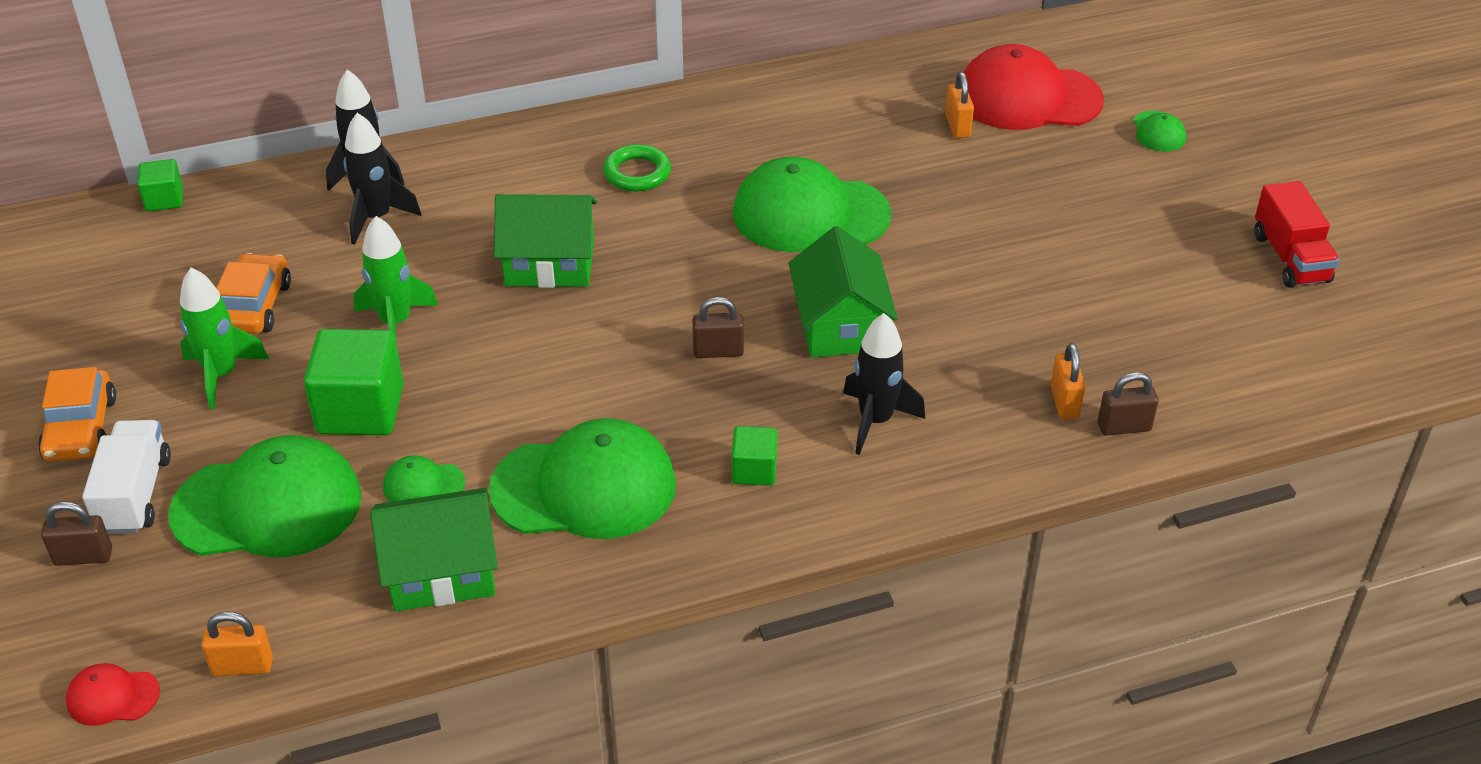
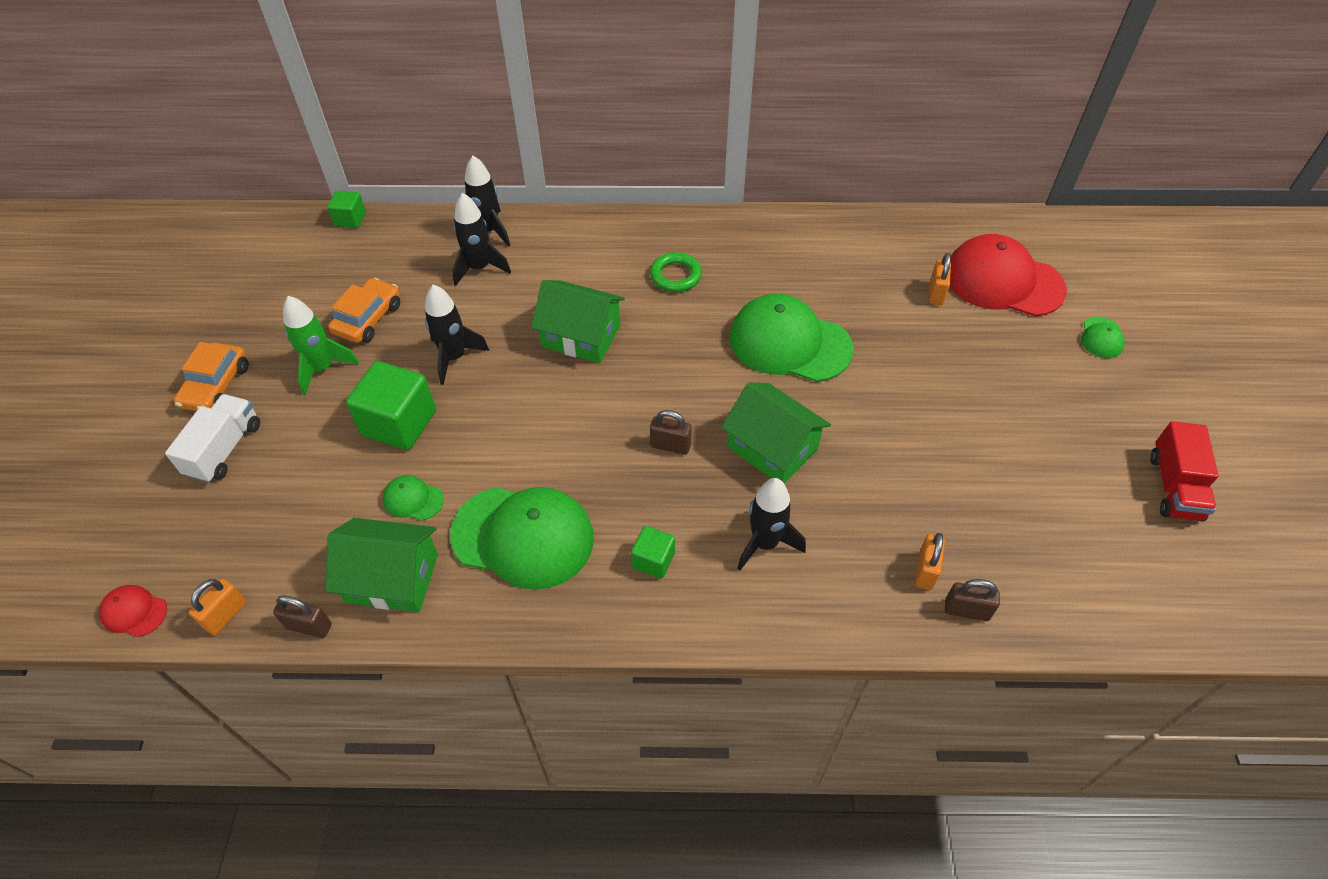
camera: 20 degrees right, 10 degrees up
(83, 557) = (170, 490): brown padlock -> brown padlock (309, 626)
(242, 666) = (226, 615): orange padlock -> orange padlock turned 75 degrees counterclockwise
(268, 505) = (303, 485): green cap -> none
(395, 323) = (454, 357): green rocket -> black rocket
(840, 325) = (772, 448): green house -> green house turned 60 degrees counterclockwise

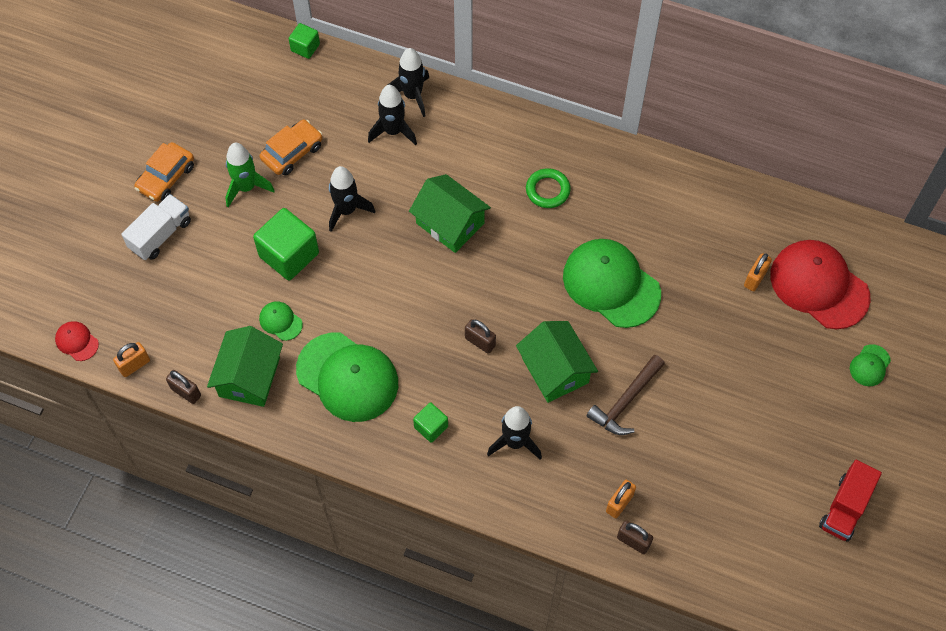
camera: 20 degrees right, 10 degrees up
(392, 578) = (249, 377): green house -> green house turned 75 degrees clockwise
(870, 455) = (625, 401): none -> brown hammer

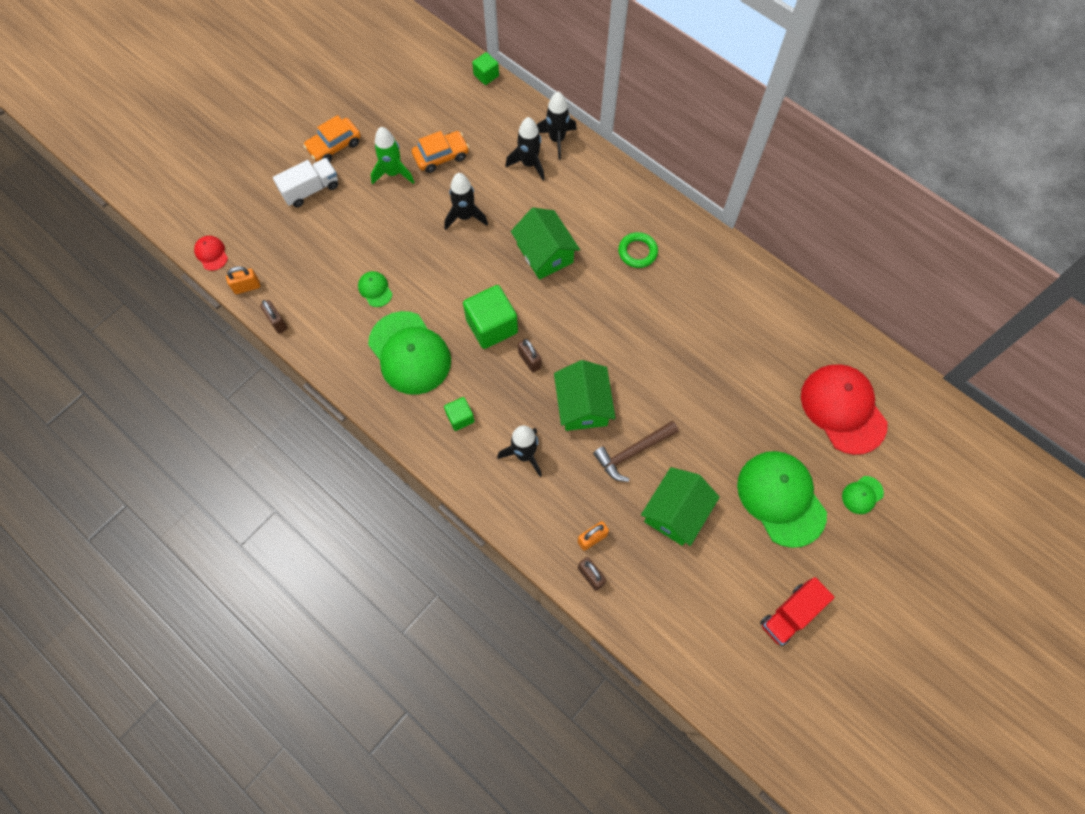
camera: 20 degrees right, 5 degrees up
(249, 377) = (332, 326): green house -> green house (675, 512)
(289, 255) = (404, 238): green cube -> green cube (492, 326)
(611, 284) = (660, 348): green cap -> green cap (781, 498)
(755, 278) = (788, 384): orange padlock -> none

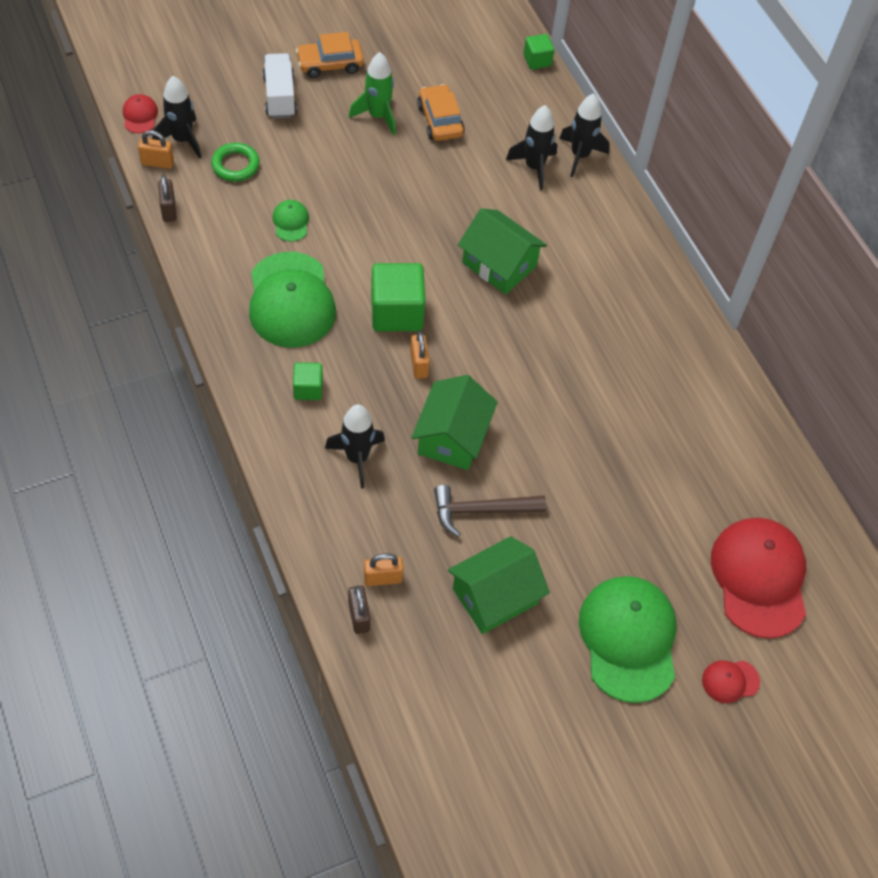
camera: 20 degrees right, 10 degrees down
(311, 190) = (280, 97): white truck -> white truck turned 90 degrees counterclockwise
(441, 156) = (440, 120): orange car -> orange car turned 105 degrees counterclockwise
(465, 216) = (431, 191): black rocket -> black rocket (182, 140)
(529, 360) = (419, 365): brown padlock -> orange padlock
(545, 253) = (499, 264): green house -> green house turned 45 degrees counterclockwise
(637, 252) = (607, 307): green ring -> green ring (235, 165)
(790, 614) = (568, 768): red truck -> none
(862, 495) = (730, 681): green cap -> red cap

